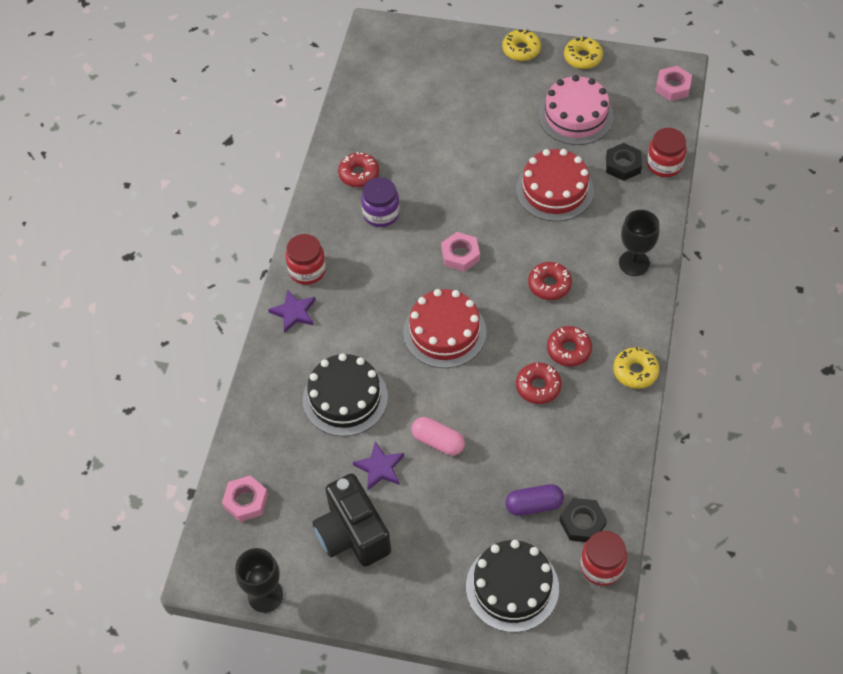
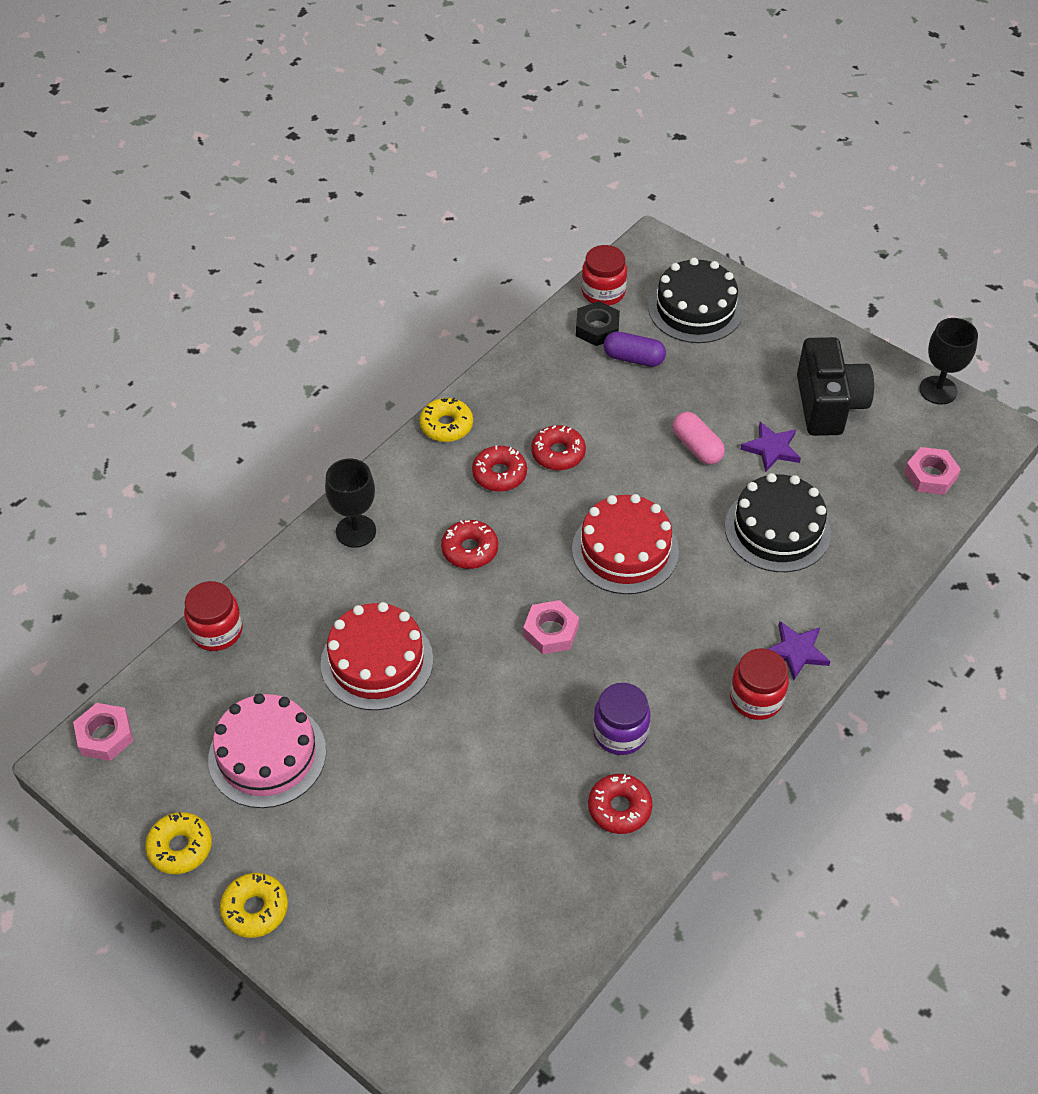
camera: 155 degrees left, 5 degrees down
(623, 165) = (267, 654): black nut -> none

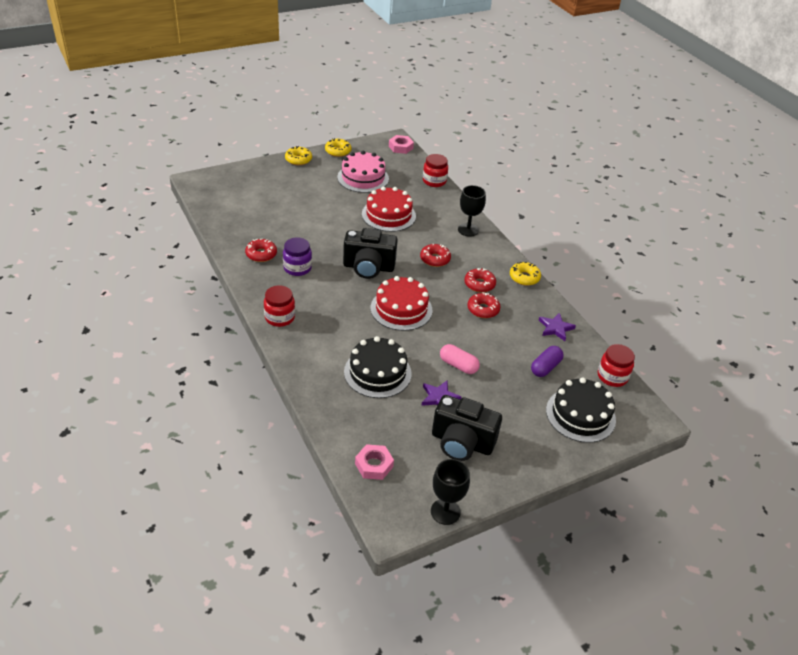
camera: 110 degrees right, 10 degrees down
(551, 631) = (368, 267): pink nut -> black camera
(597, 328) = (579, 361): black nut -> none
(697, 447) = (458, 365): pink capsule -> pink capsule turned 45 degrees clockwise
(796, 651) = (294, 344): purple star -> purple star (555, 328)

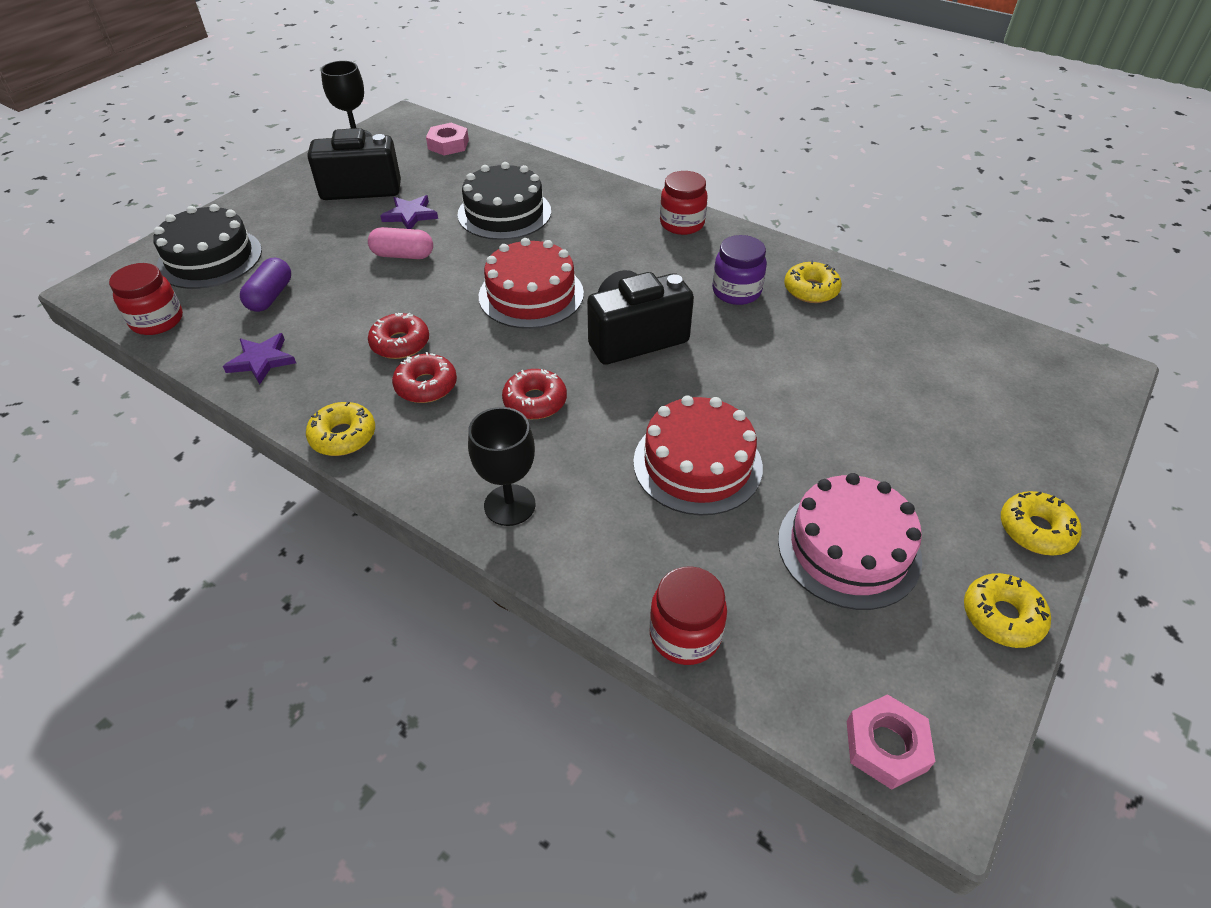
camera: 155 degrees right, 5 degrees up
(261, 254) = (811, 290): red donut -> yellow donut

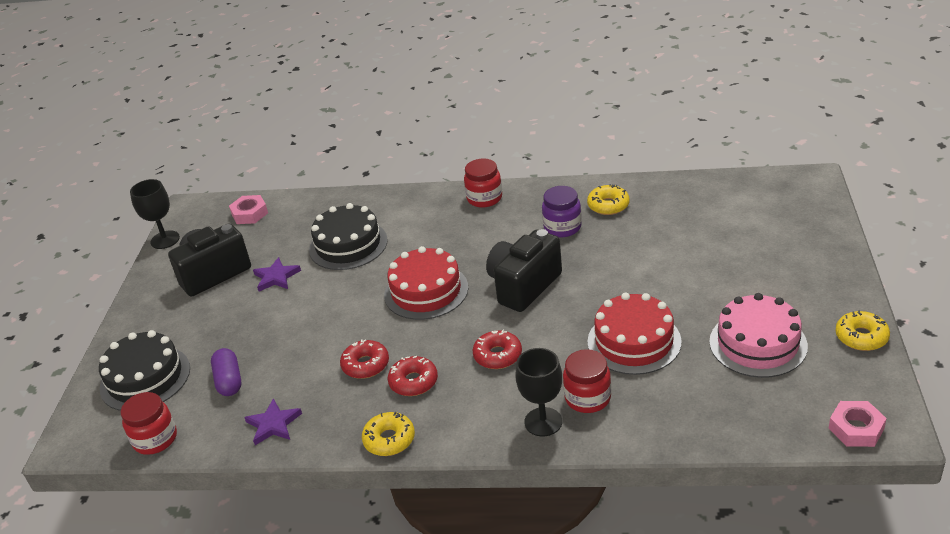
camera: 25 degrees left, 10 degrees down
(403, 255) = (302, 307): pink capsule -> none
(685, 634) = (710, 434): red jar -> red jar (587, 398)
(1035, 530) = (844, 284): yellow donut -> none

